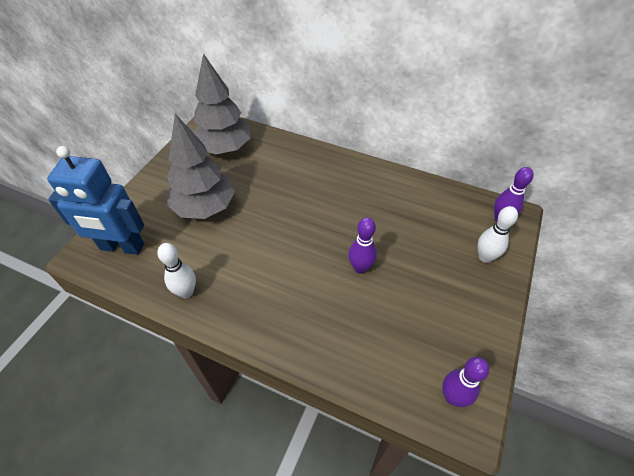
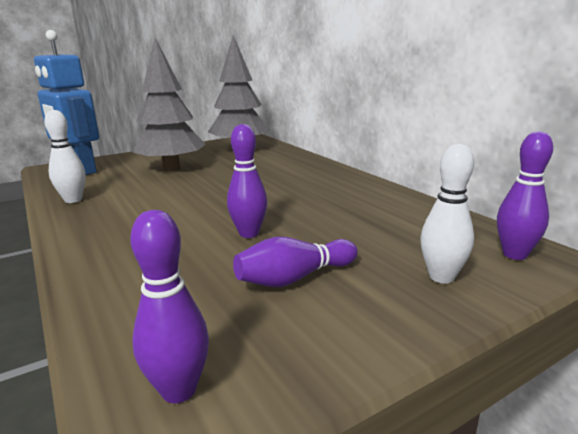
camera: 35 degrees right, 30 degrees down
(424, 296) = (294, 278): none -> purple bowling pin

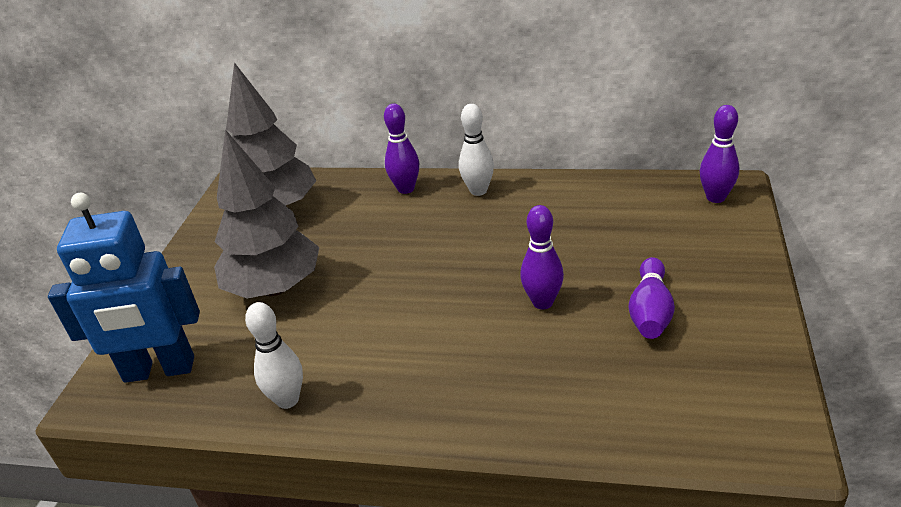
camera: 45 degrees left, 15 degrees up
(179, 390) = (743, 419): purple bowling pin -> purple bowling pin (406, 189)
(441, 277) = (714, 245): white bowling pin -> white bowling pin (478, 191)

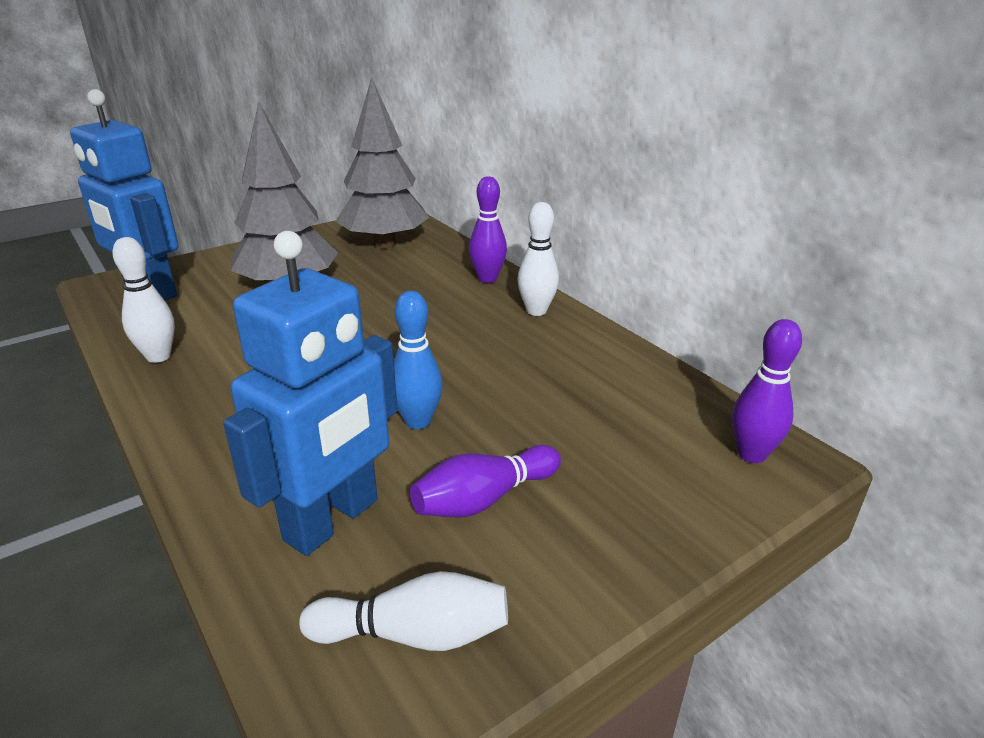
camera: 40 degrees right, 5 degrees down
(542, 302) = (418, 421): purple bowling pin -> blue bowling pin
(604, 383) = (332, 520): none -> blue robot
(734, 390) = (414, 634): none -> white bowling pin

